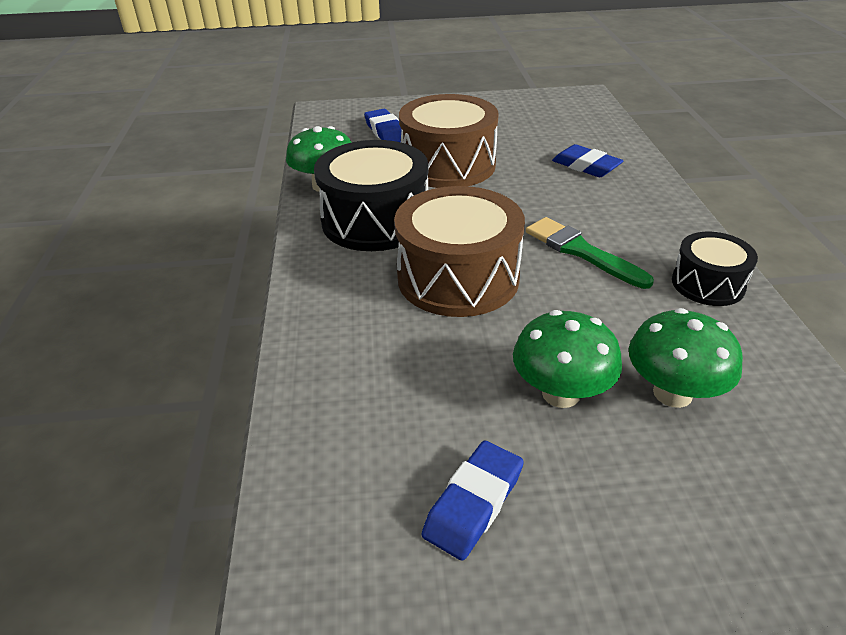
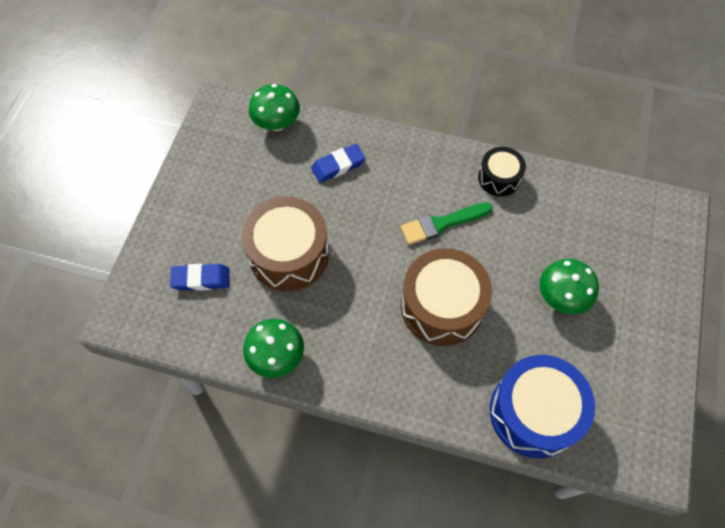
camera: 70 degrees left, 25 degrees up
(339, 402) = (534, 412): none -> blue drum
(375, 221) = (349, 334): black drum -> none
(473, 504) = (619, 369): blue eraser -> none
(672, 393) = (576, 246): green mushroom -> green mushroom (277, 123)

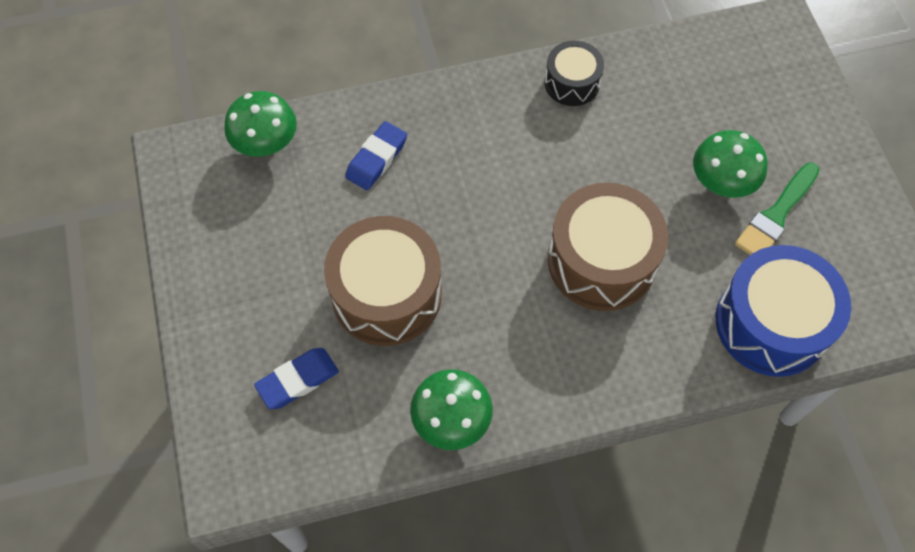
camera: 30 degrees left, 0 degrees up
(442, 224) = (542, 167): green brush -> green brush (776, 215)

